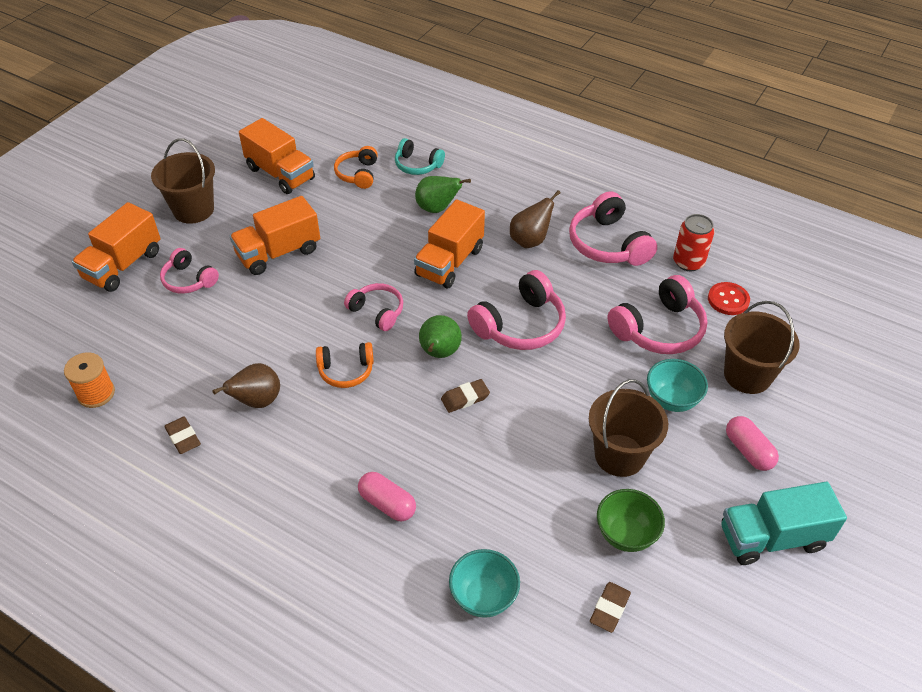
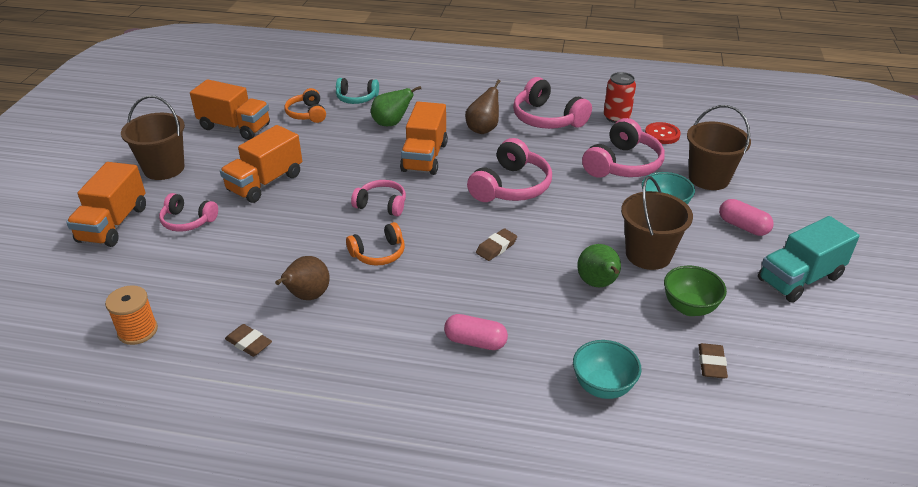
camera: 20 degrees left, 10 degrees down
(439, 353) = (454, 221): green pear -> green pear (598, 284)

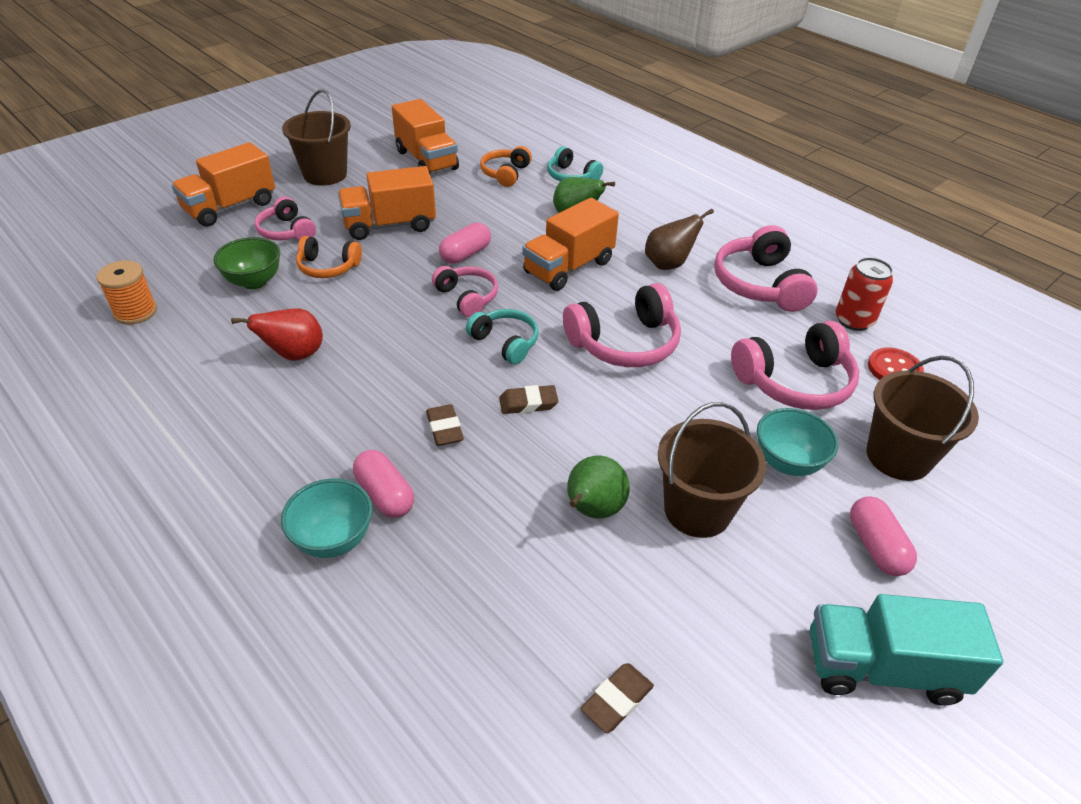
camera: 35 degrees right, 5 degrees up
(249, 343) = (197, 372): brown eraser -> brown eraser (444, 428)
(307, 296) = (294, 355): brown pear -> red pear
(346, 178) = (465, 254): none -> pink capsule
(378, 253) = (405, 346): orange headphones -> orange headphones (328, 267)
(440, 220) = (505, 342): none -> turquoise headphones
(603, 387) = (453, 636): turquoise bowl -> turquoise bowl (333, 539)
(689, 307) = (672, 608): green bowl -> green bowl (254, 281)

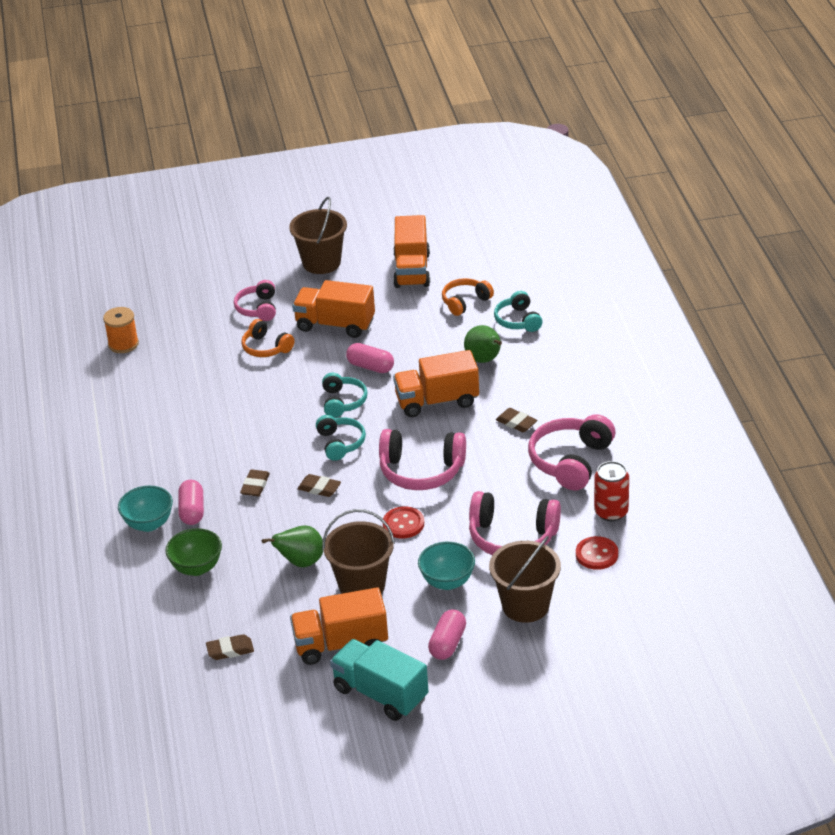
camera: 35 degrees right, 5 degrees down
(230, 207) = (232, 275): orange truck -> orange truck (341, 644)
(254, 281) = (210, 344): green bowl -> green bowl (196, 568)
(294, 355) = (200, 407): red pear -> none
(465, 254) = (370, 367): pink capsule -> pink capsule turned 45 degrees clockwise
(467, 297) = (343, 402): pink headphones -> turquoise headphones
(666, 410) = (403, 524): none -> red button
(668, 264) = (516, 423): brown pear -> brown eraser

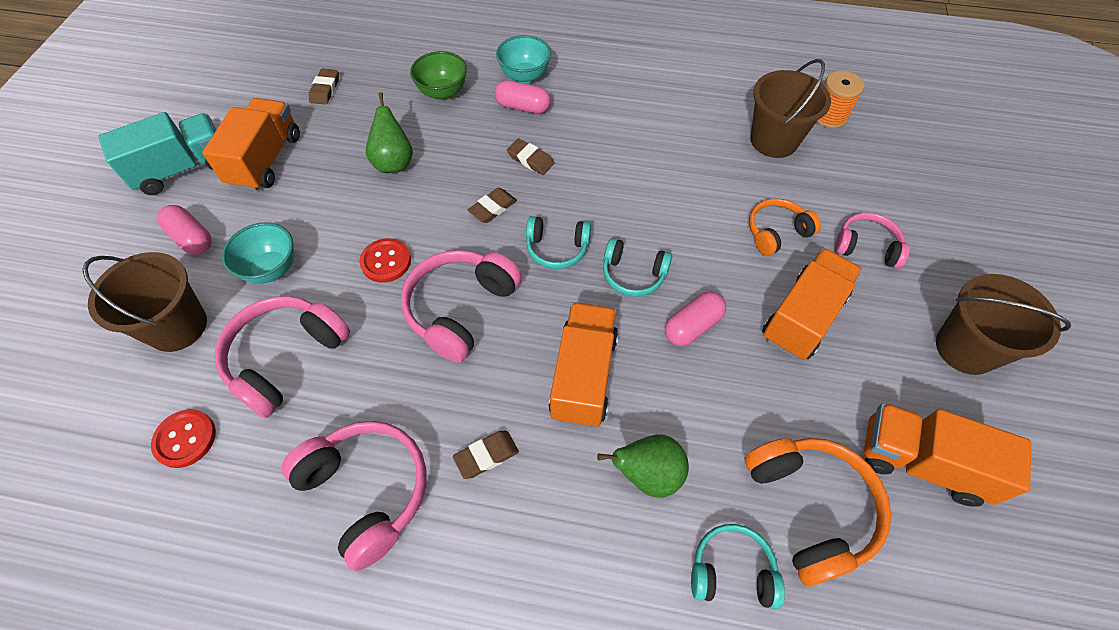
camera: 110 degrees right, 20 degrees up
(362, 585) = (325, 198): brown bucket -> brown bucket (774, 140)
(465, 302) = (810, 508): orange headphones -> orange headphones, size x1.63
(611, 512) = (239, 495): red can -> none

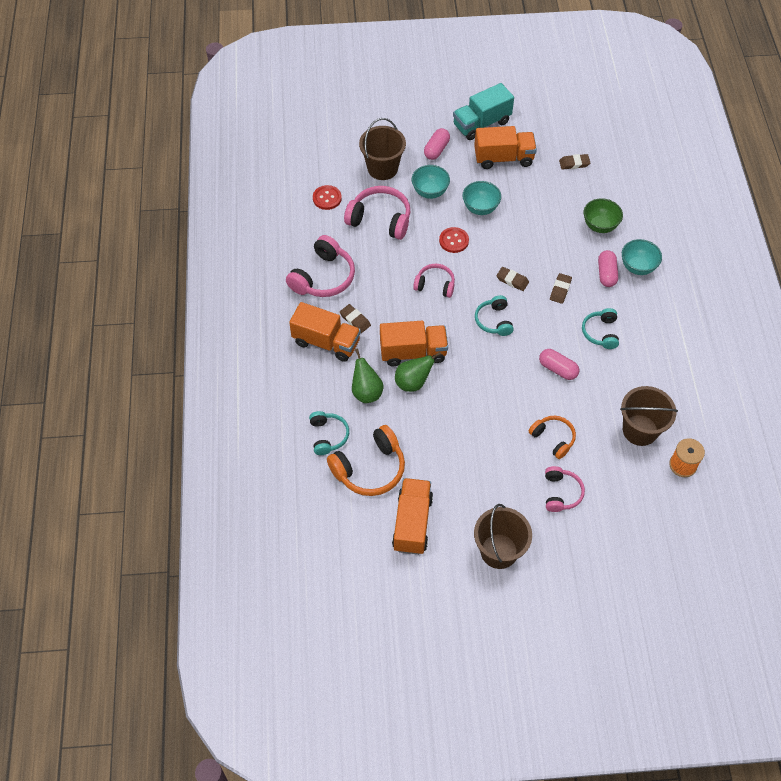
camera: 75 degrees right, 0 degrees up
(183, 169) = (481, 124): turquoise truck -> turquoise truck turned 105 degrees clockwise
(342, 212) = (480, 208): none -> turquoise bowl
(394, 163) = (527, 220): green pear -> green pear (413, 382)
(460, 309) = (435, 285): pink headphones -> pink headphones, size x0.61
(633, 275) = (489, 364): turquoise headphones -> turquoise headphones (600, 332)
(692, 326) = (463, 400): pink capsule -> pink capsule (557, 369)
(802, 317) = (490, 458): orange truck -> orange truck (326, 342)

